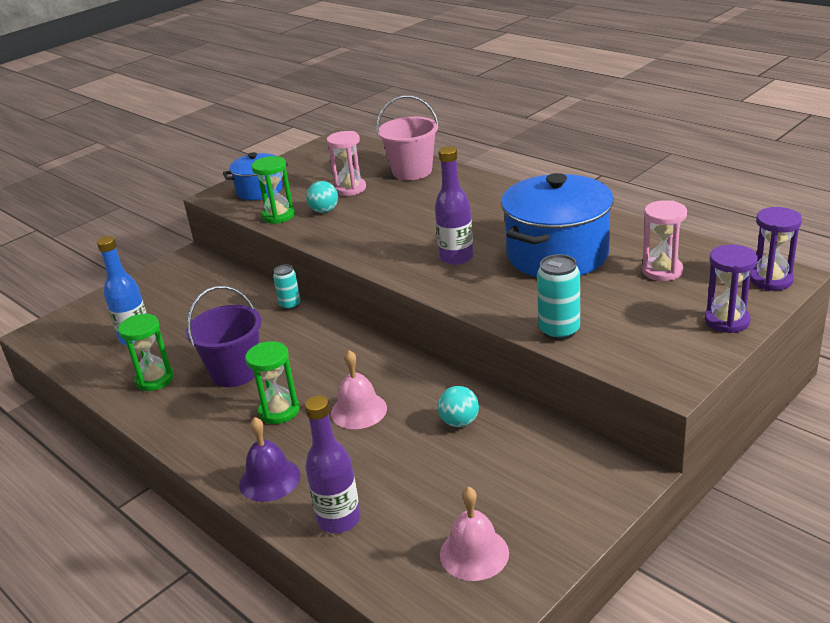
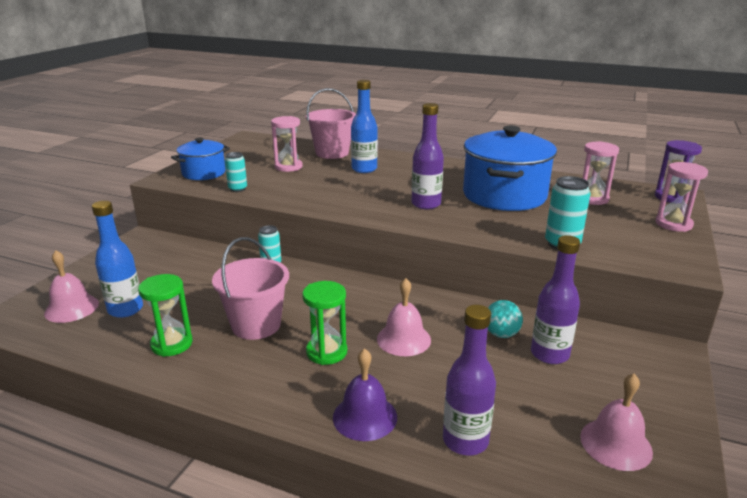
camera: 25 degrees left, 5 degrees down
(94, 329) = (71, 308): none -> pink bell
(235, 372) = (256, 325): purple bucket -> pink bucket
(278, 216) = (237, 189): green hourglass -> turquoise can
(324, 211) = (278, 182): turquoise ball -> none
(429, 199) = (364, 169): none -> blue bottle
(490, 453) = (549, 354): none -> purple bottle
(727, 321) = (673, 224): purple hourglass -> pink hourglass

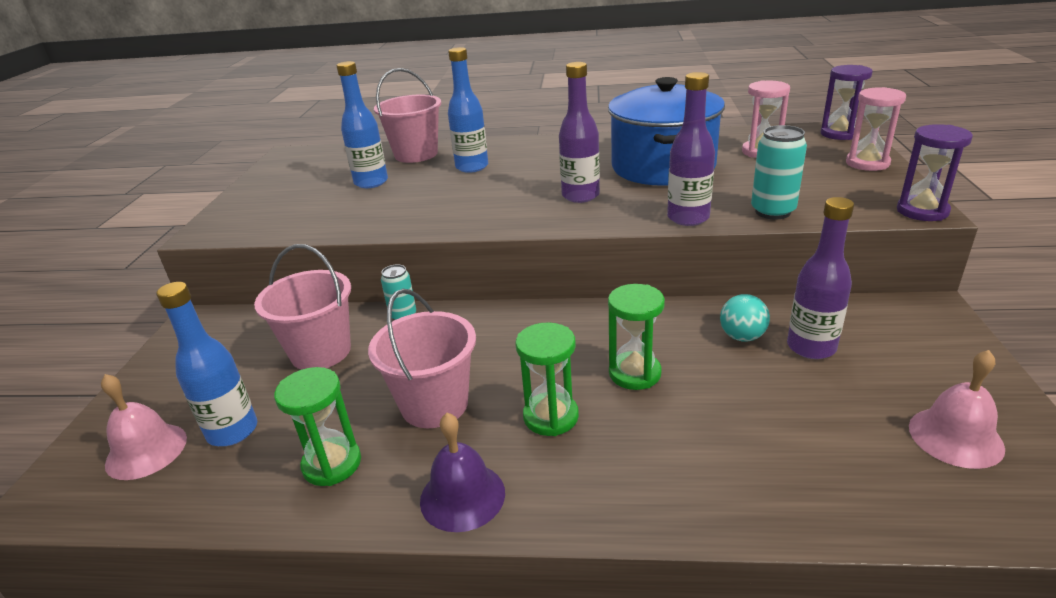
camera: 15 degrees left, 5 degrees up
(204, 173) = (258, 213): blue pot -> none
(205, 274) = (321, 352): none -> pink bucket
(237, 189) = (322, 225): turquoise can -> none
(288, 167) = (371, 182): pink hourglass -> blue bottle
(365, 417) = (655, 491): purple bell -> purple bell (462, 496)
(404, 339) = (634, 373): pink bell -> green hourglass
(465, 441) = (794, 485): purple bottle -> purple bottle (688, 218)
(686, 269) = (922, 211): none -> purple hourglass

